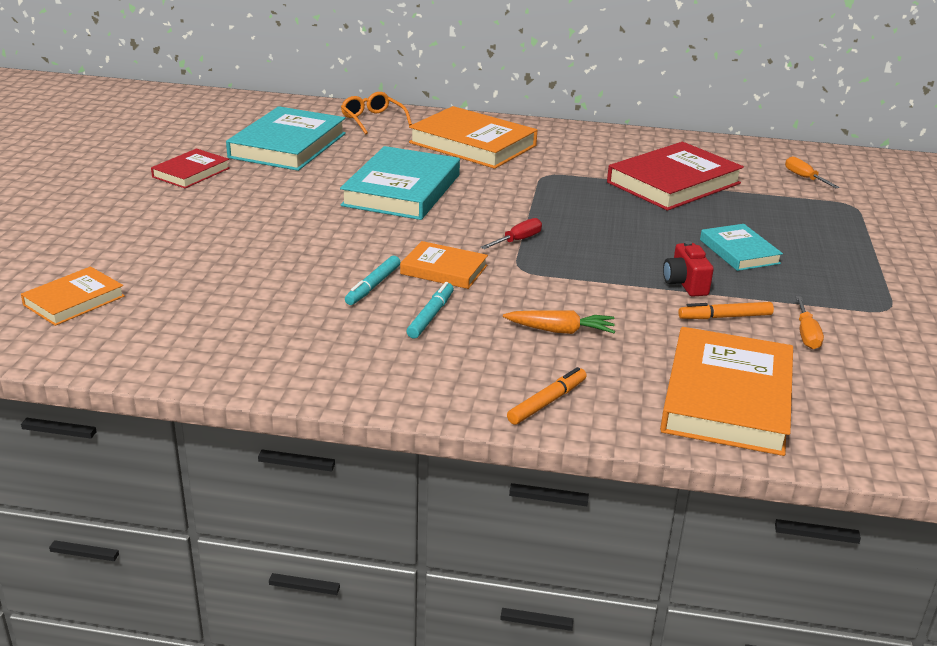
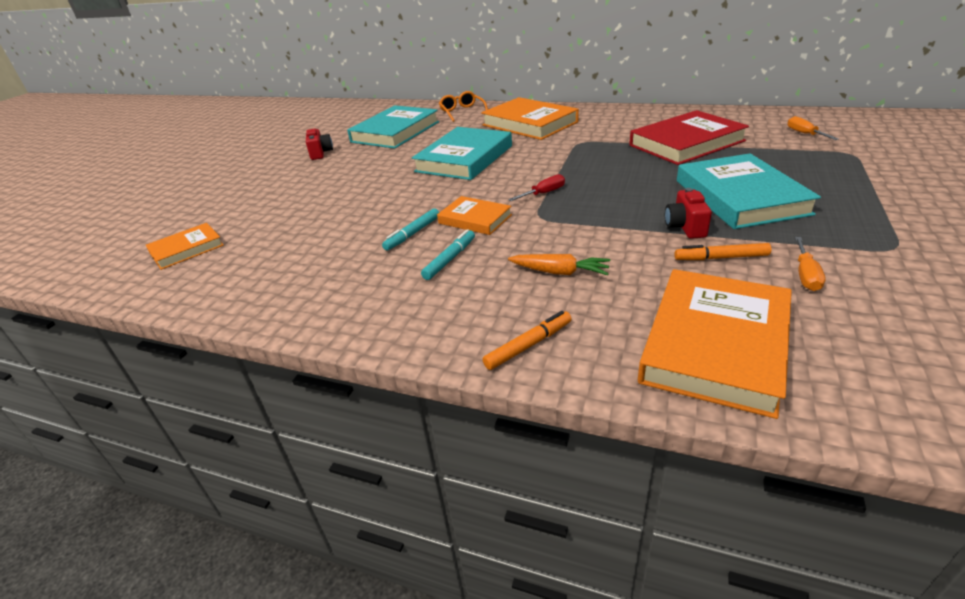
camera: 15 degrees right, 5 degrees up
(191, 172) = (320, 153): red book -> red camera
(739, 251) = (740, 197): turquoise book -> turquoise book, size x1.81

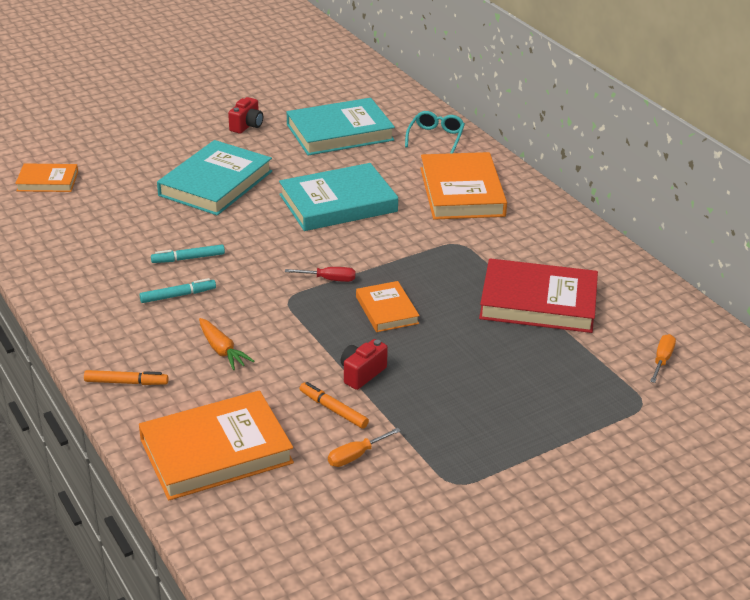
camera: 35 degrees right, 0 degrees up
(462, 112) = (436, 137): orange glasses -> turquoise glasses
(475, 219) = (245, 272): orange book -> orange book (387, 310)
(740, 197) = (455, 378): turquoise book -> turquoise book (216, 183)

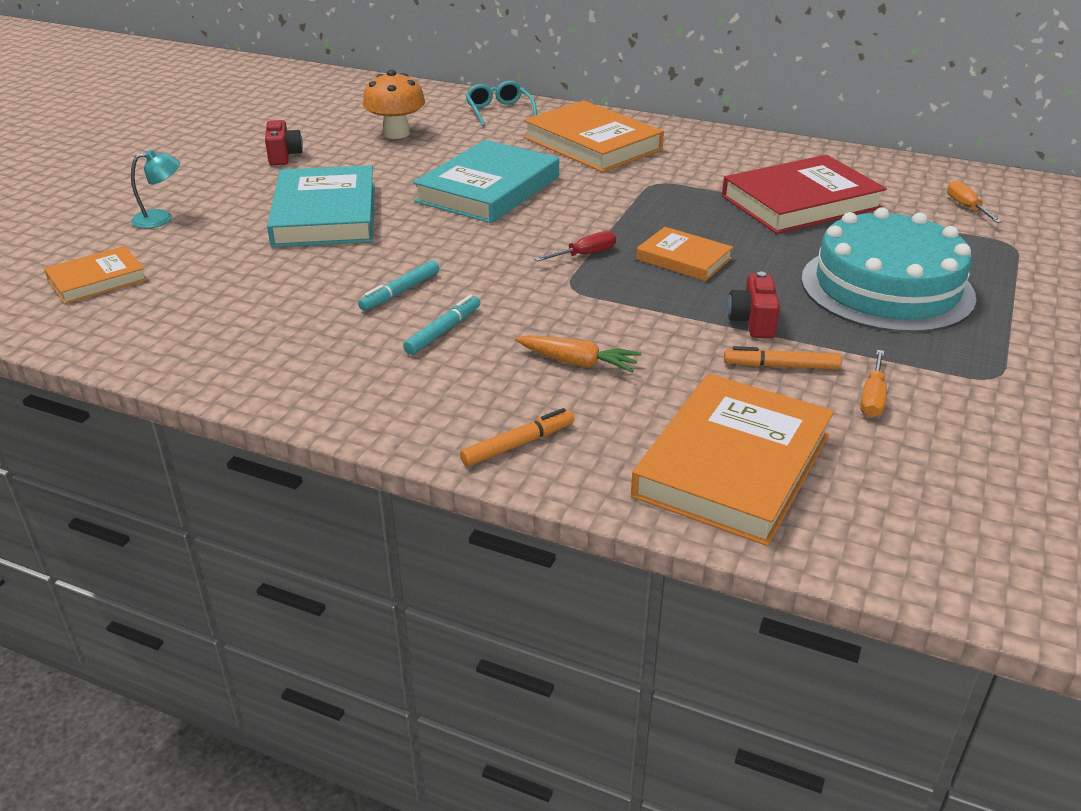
camera: 35 degrees left, 0 degrees up
(124, 149) = (161, 218): none -> turquoise lamp
(340, 132) = (396, 133): turquoise book -> orange mushroom
(489, 392) = (886, 288): none -> turquoise cake

